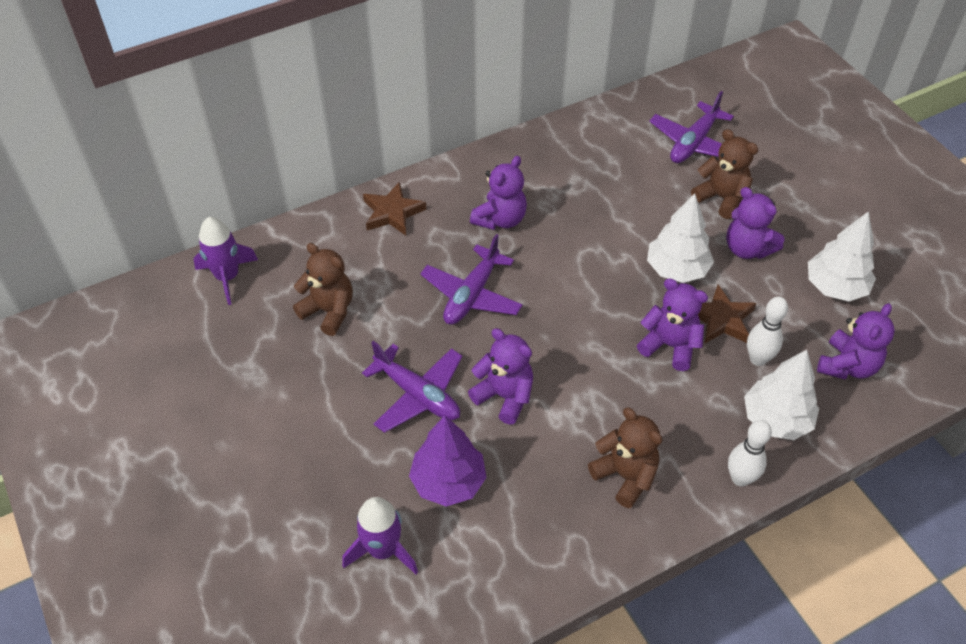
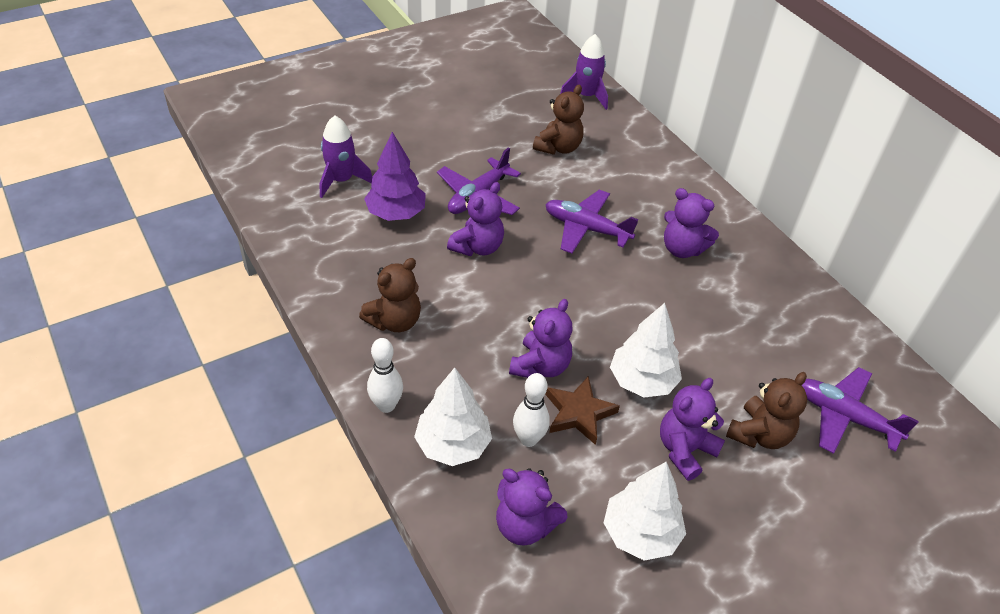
camera: 85 degrees right, 5 degrees down
(392, 213) = (673, 180): brown star -> none

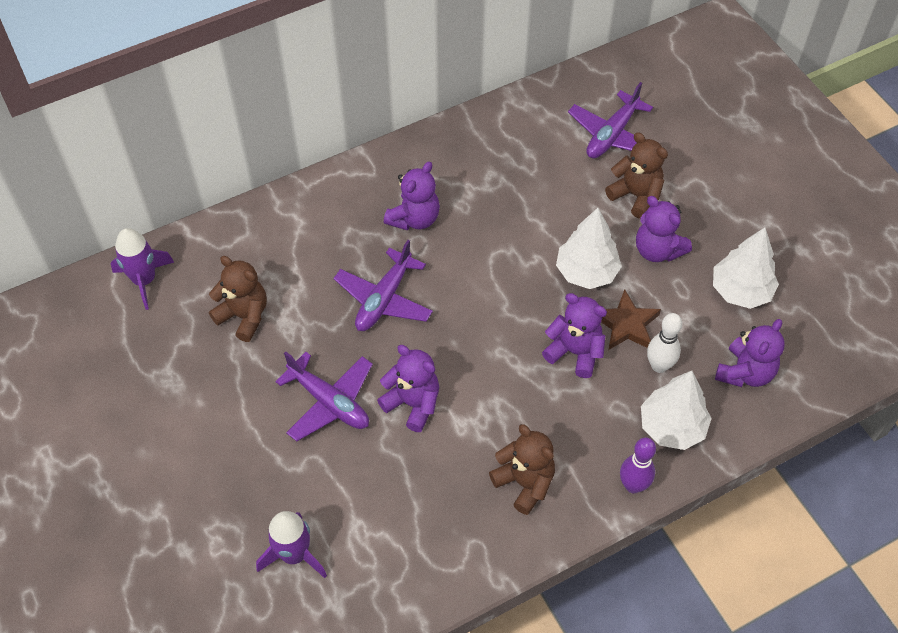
camera: 85 degrees left, 10 degrees up
(386, 405) = (633, 485): white bowling pin -> purple bowling pin
(396, 213) = (357, 489): purple tree -> none

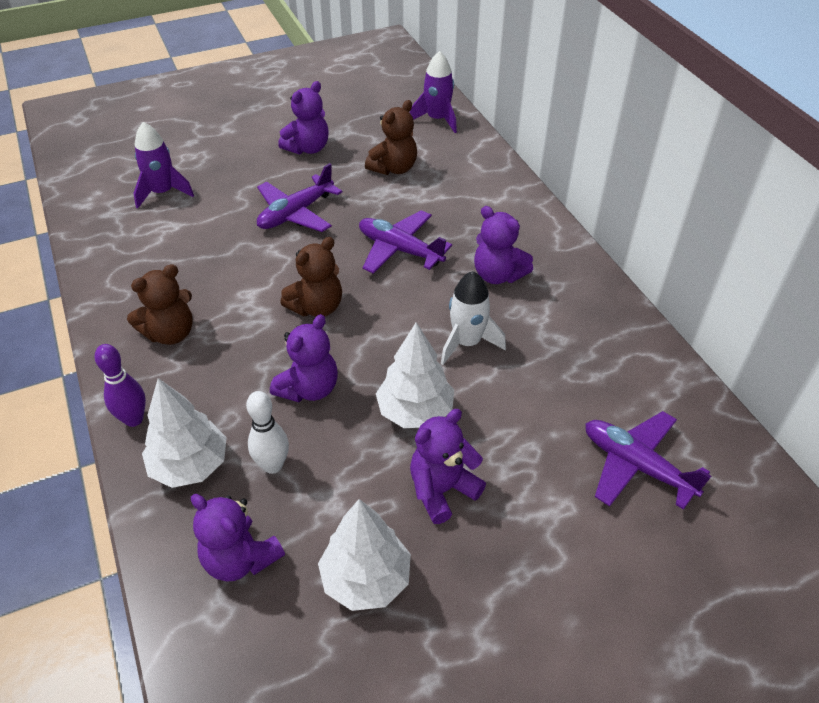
camera: 95 degrees right, 10 degrees down
(413, 403) = (280, 263): purple teddy bear -> purple teddy bear (308, 148)
(504, 239) = (467, 343): none -> white rocket
(626, 325) = (335, 441): brown star -> none
(636, 195) = (532, 478): brown teddy bear -> brown teddy bear (317, 307)

